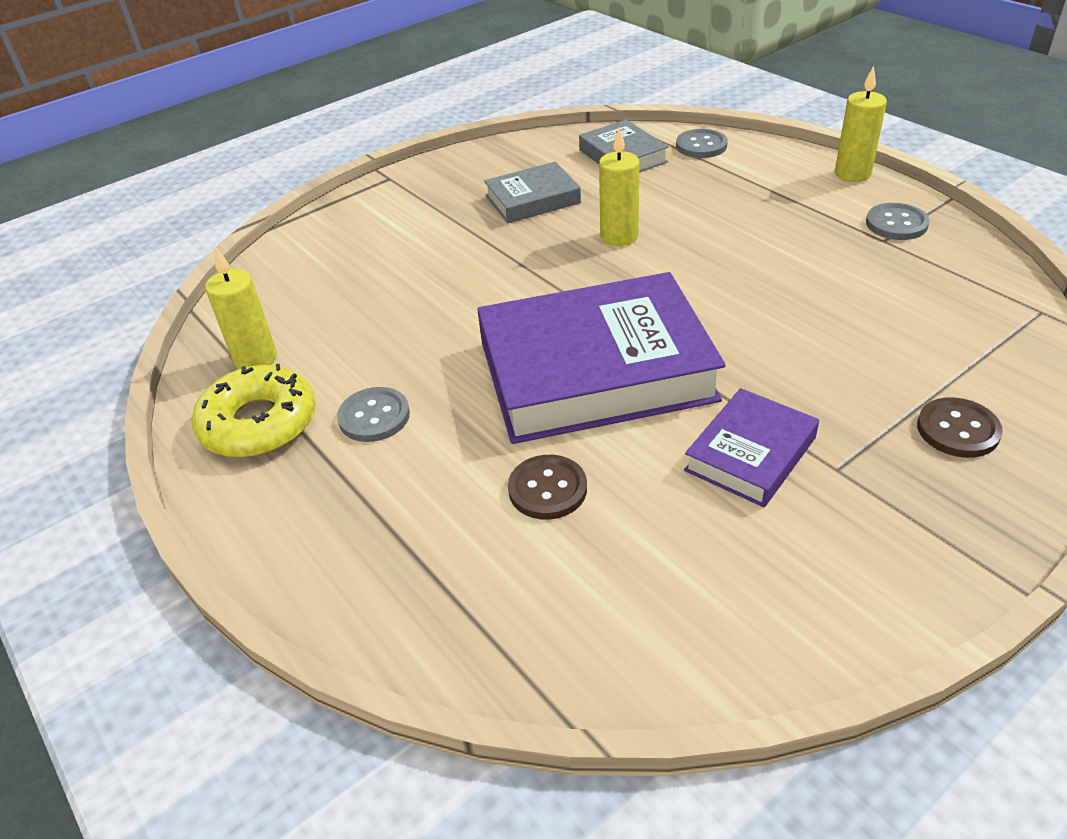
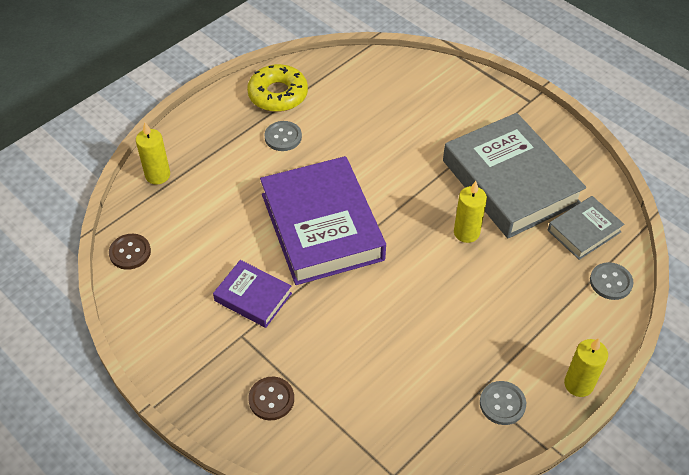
camera: 80 degrees right, 10 degrees up
(256, 359) = (328, 81): yellow candle -> yellow candle (158, 175)
(532, 199) = (510, 182): grey book -> grey book, size x2.03
(547, 489) = (230, 212): brown button -> brown button (130, 252)

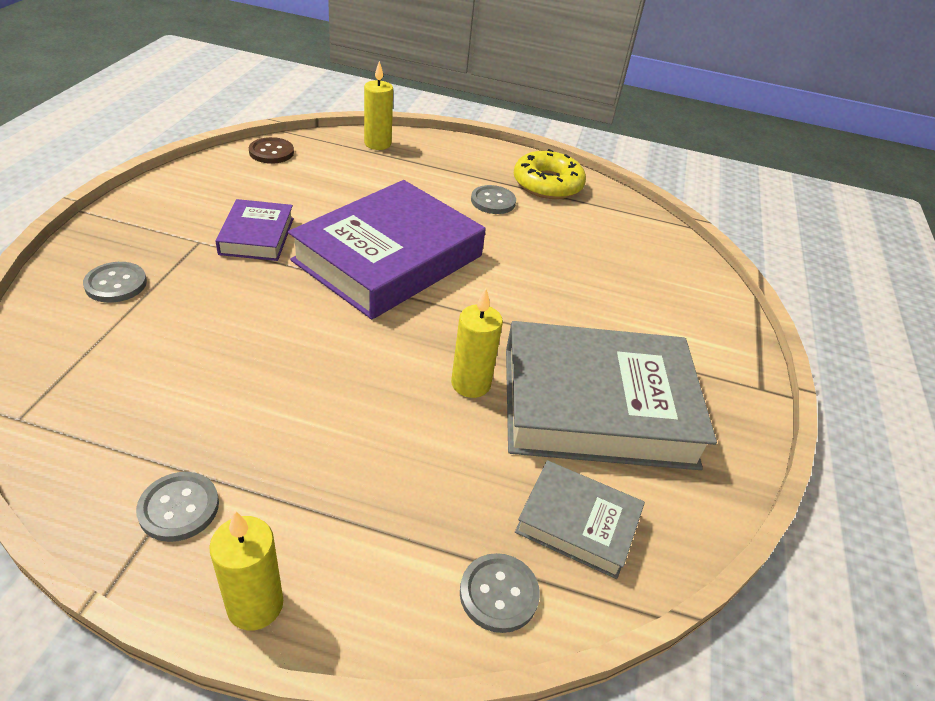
camera: 55 degrees right, 10 degrees down
(271, 399) = (116, 284): brown button -> grey button
(510, 182) = (597, 406): grey book -> grey book turned 60 degrees clockwise

